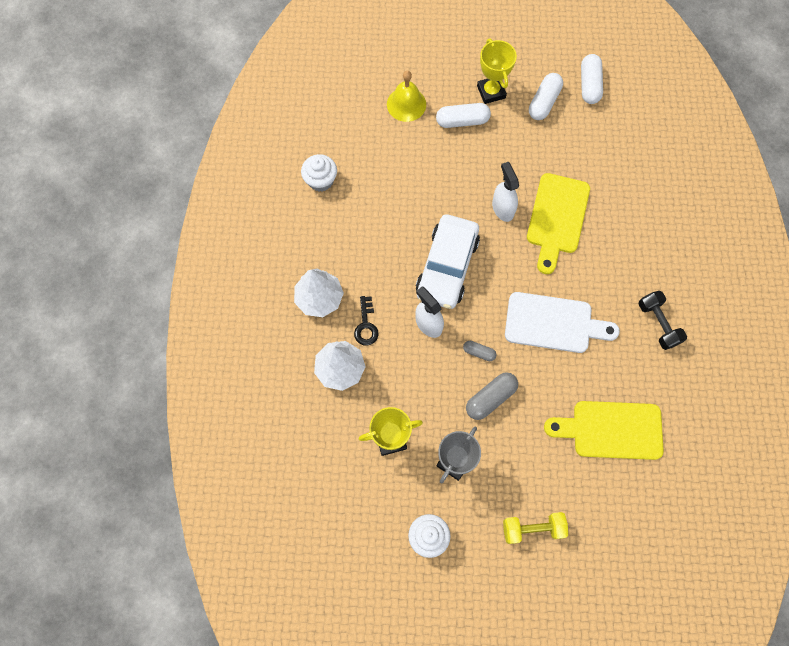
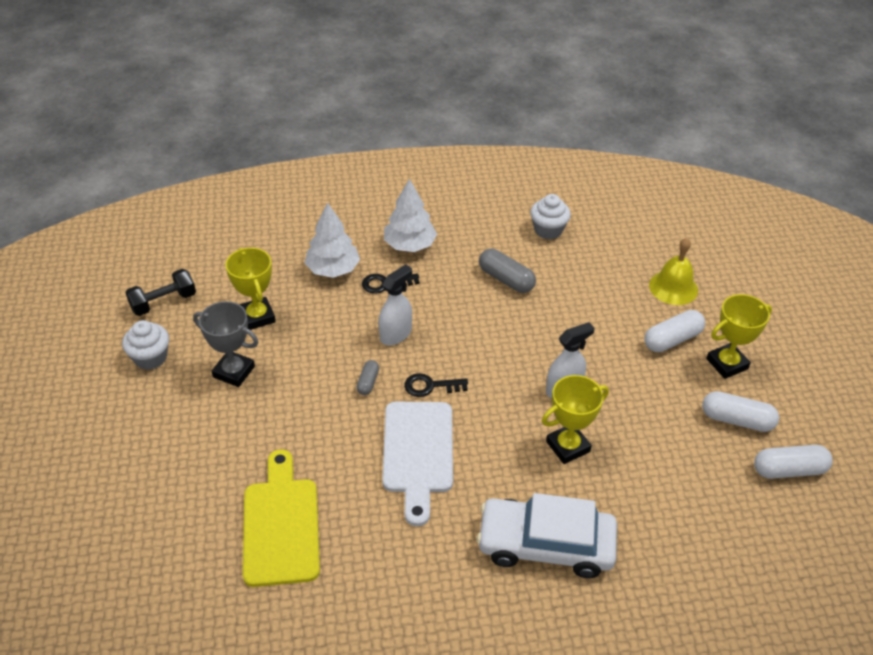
camera: 80 degrees right, 25 degrees down
(447, 266) = (471, 343): white car -> white car (545, 544)
(462, 121) = (672, 340): white capsule -> white capsule turned 75 degrees clockwise
(488, 304) = (431, 386): none -> black key
(490, 398) = (312, 398): grey capsule -> grey capsule (506, 279)
(532, 528) = (155, 450): yellow dumbbell -> none
(557, 218) = (567, 446): yellow cutting board -> yellow trophy
(658, 324) = (439, 574): black dumbbell -> black dumbbell (163, 302)

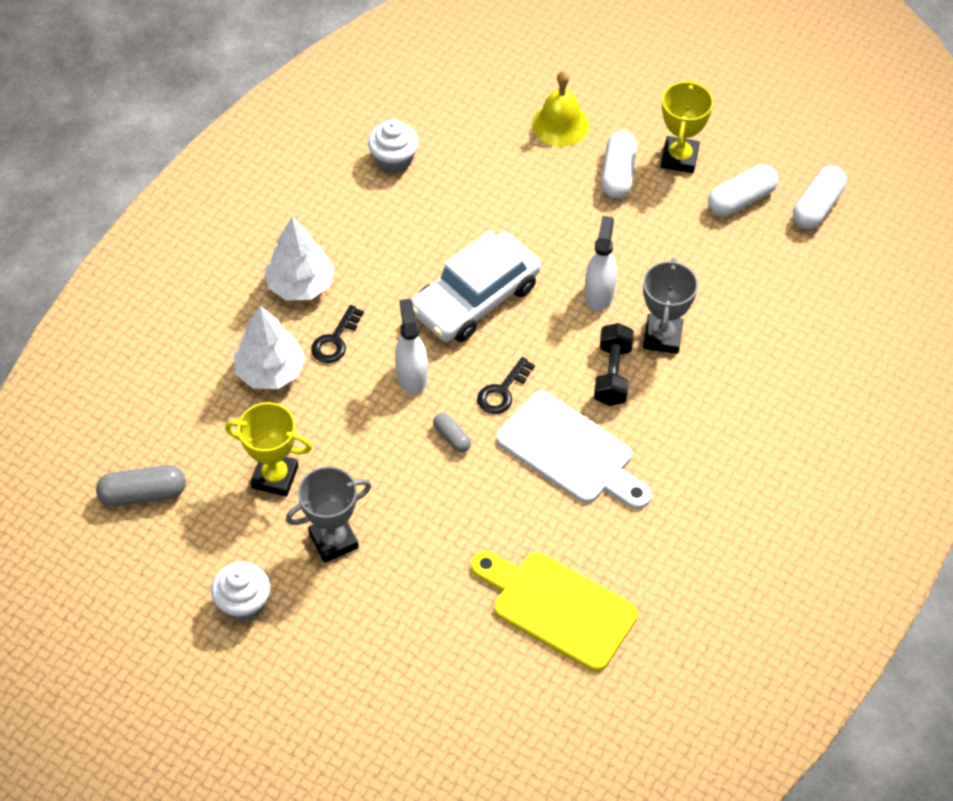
camera: 50 degrees left, 10 degrees up
(163, 302) = (170, 549): black dumbbell -> black dumbbell (612, 374)
(506, 279) = (426, 240): grey capsule -> grey capsule (143, 494)
(545, 544) = (744, 424): white car -> white car (475, 298)
(567, 446) = (662, 337): yellow trophy -> grey trophy

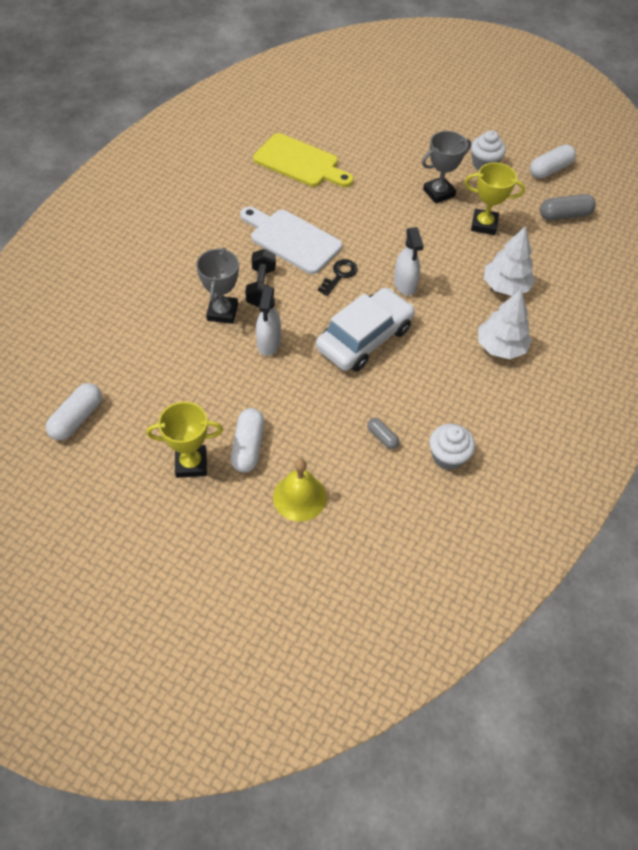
camera: 175 degrees right, 0 degrees up
(335, 340) = (464, 307): black key -> none
(452, 437) = (372, 247): grey capsule -> grey capsule (382, 437)
(679, 158) = (191, 463): yellow trophy -> yellow trophy turned 75 degrees clockwise
(741, 200) = (142, 424): white capsule -> white capsule (550, 169)

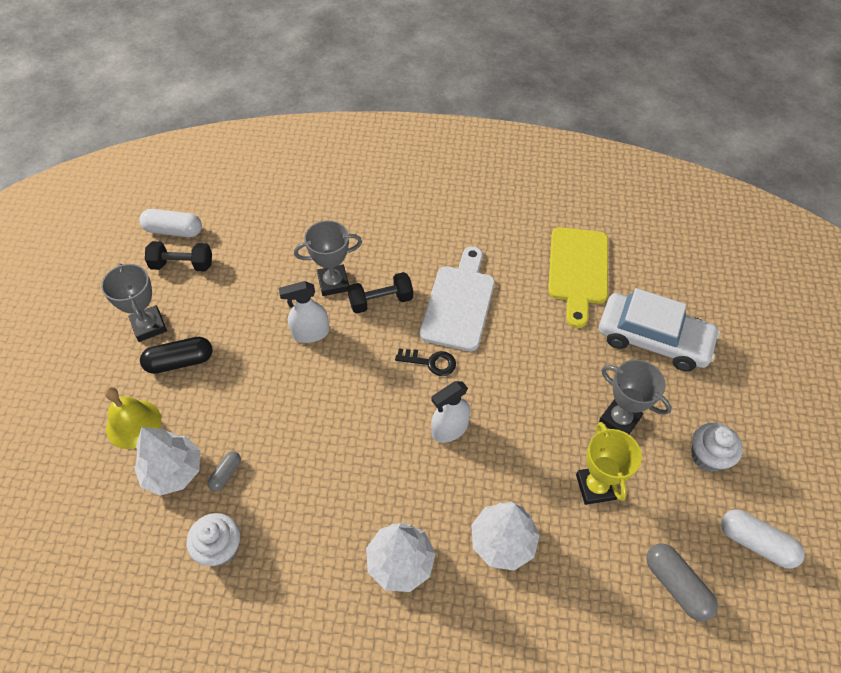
camera: 70 degrees right, 0 degrees up
(129, 420) = (182, 265): none -> black dumbbell
(191, 463) = (149, 326): yellow trophy -> grey trophy
(248, 446) = (180, 361): white capsule -> black capsule
(363, 475) = (173, 471): none -> white tree
(364, 338) = (352, 414): white car -> white car (653, 339)

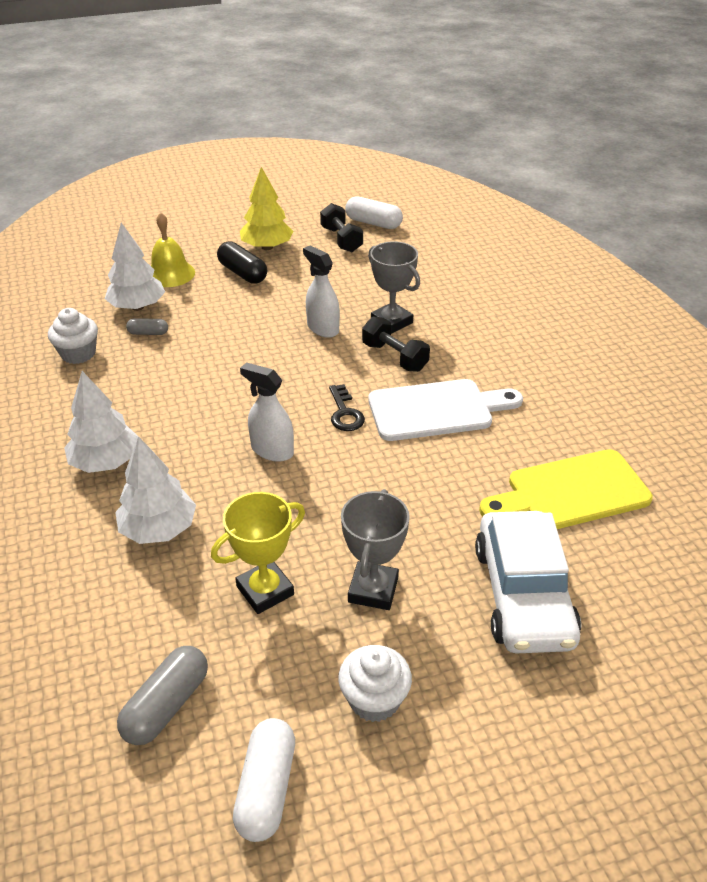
camera: 65 degrees right, 15 degrees down
(149, 326) = (267, 247): grey trophy -> yellow tree
(174, 231) = (373, 223): white capsule -> white capsule turned 45 degrees counterclockwise

